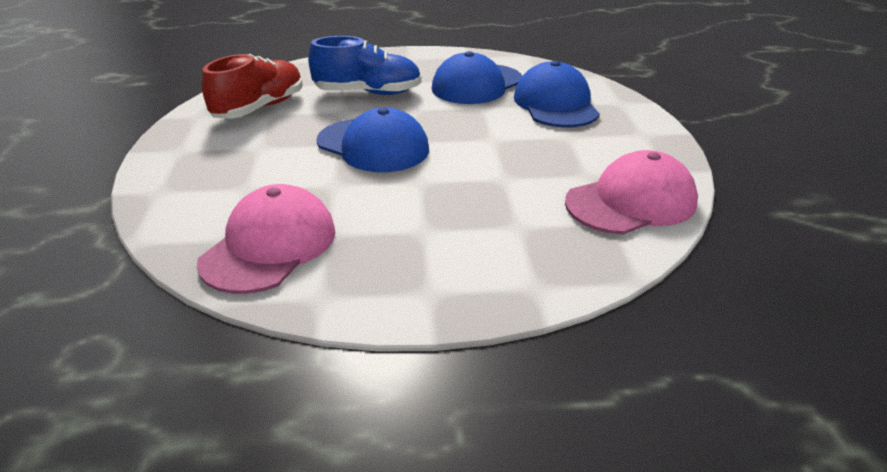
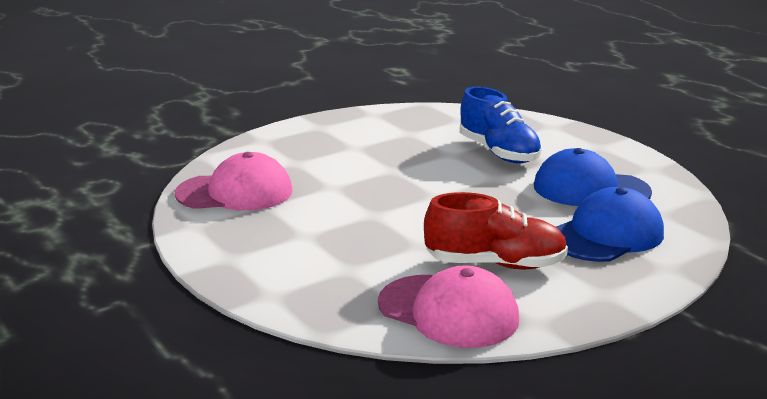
camera: 60 degrees right, 10 degrees down
(259, 108) = (413, 127): red shoe -> red shoe (495, 264)
(373, 146) = (408, 182): blue cap -> none

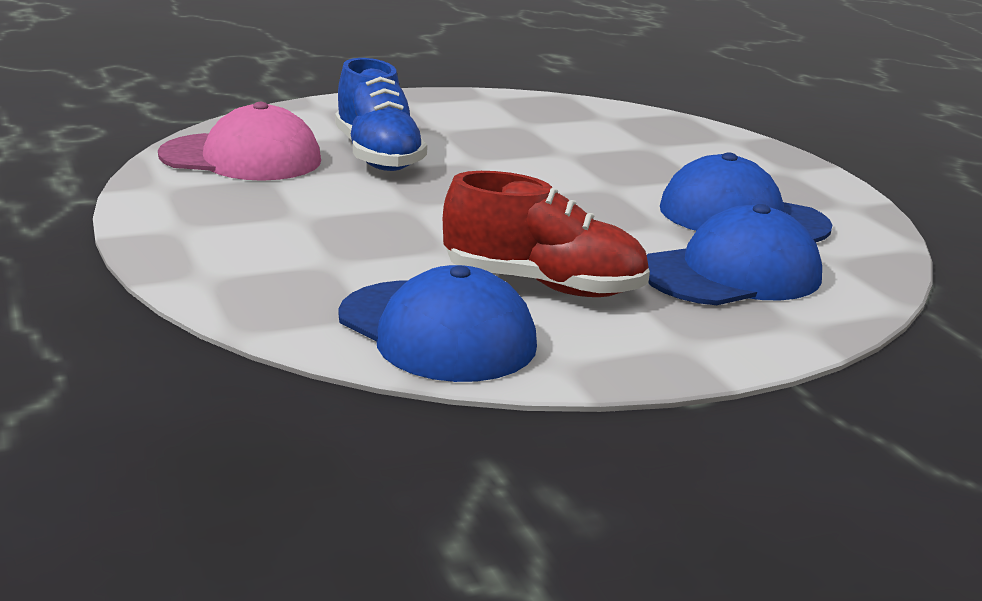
camera: 10 degrees right, 0 degrees up
(448, 311) = (437, 332): pink cap -> blue cap
(499, 152) = (635, 160): blue shoe -> blue shoe (378, 156)

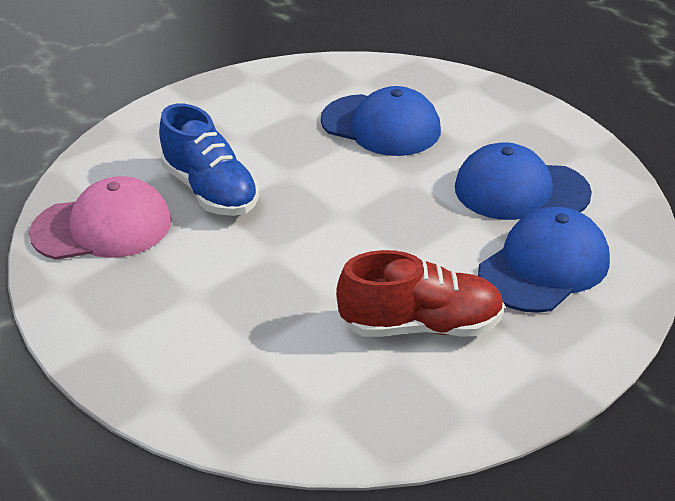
camera: 15 degrees left, 15 degrees up
(437, 332) = (374, 408): blue cap -> blue cap (381, 126)

